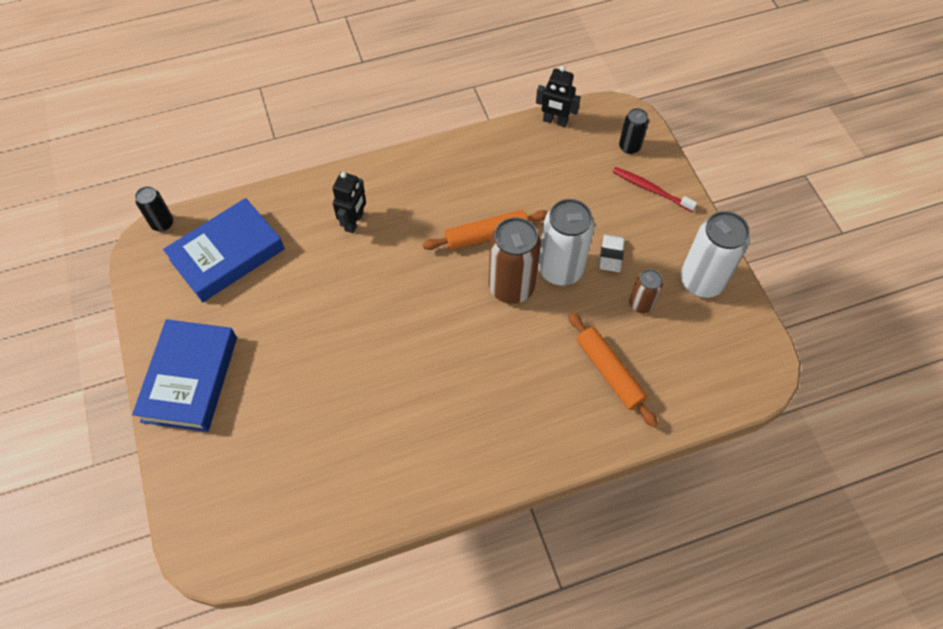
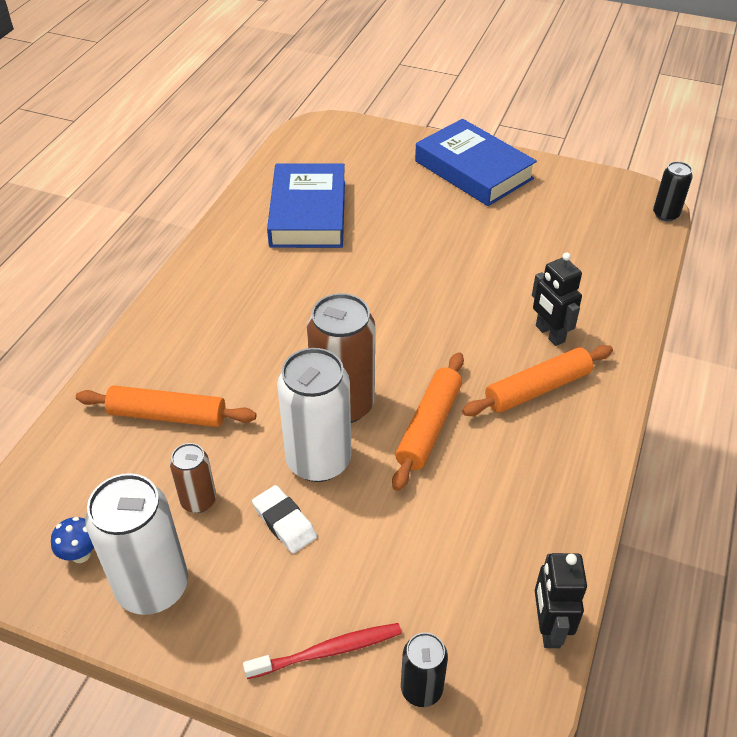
camera: 130 degrees right, 15 degrees down
(227, 254) = (588, 236): blue book -> blue book (308, 213)
(408, 203) = (537, 388): none -> orange rolling pin
(555, 121) = (548, 628): black robot -> black robot turned 60 degrees counterclockwise
(723, 329) = (81, 554): none -> blue mushroom

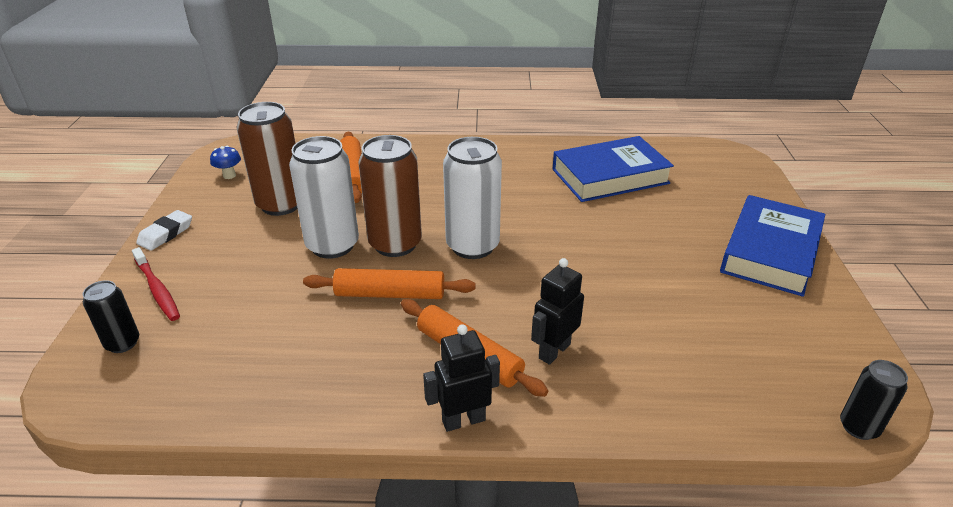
camera: 70 degrees right, 10 degrees down
(153, 587) = (207, 206): white can -> white can (472, 246)
(198, 501) = (281, 204): brown can -> brown can, size x1.87
(284, 522) = (269, 244): white eraser -> white eraser (166, 234)
(548, 628) = (180, 410): black robot -> black robot (463, 420)

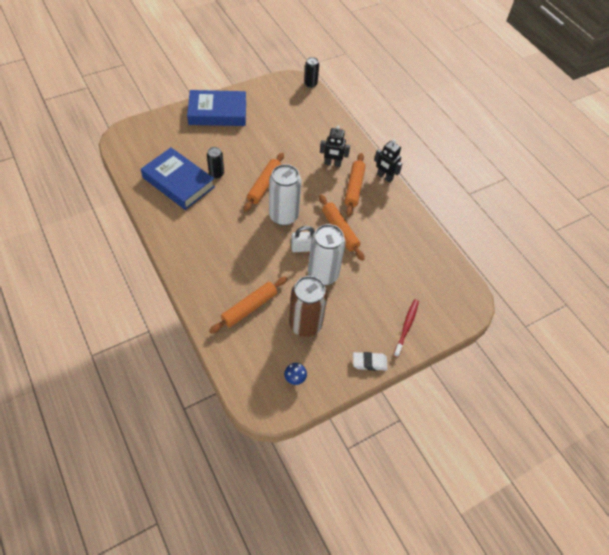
camera: 125 degrees left, 20 degrees up
(122, 343) = (441, 311): black can -> black can (216, 174)
(395, 244) = (303, 248): brown can -> white padlock
(553, 248) = (264, 185): none -> orange rolling pin

